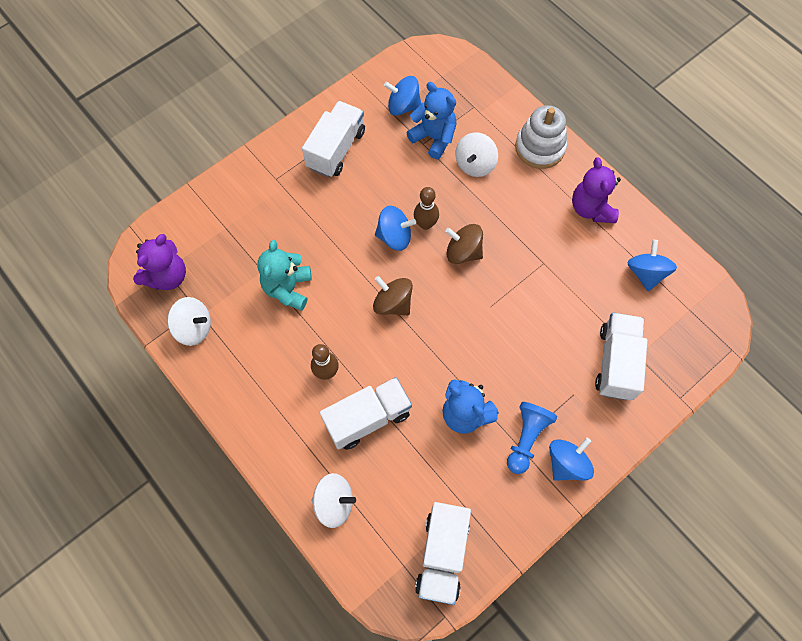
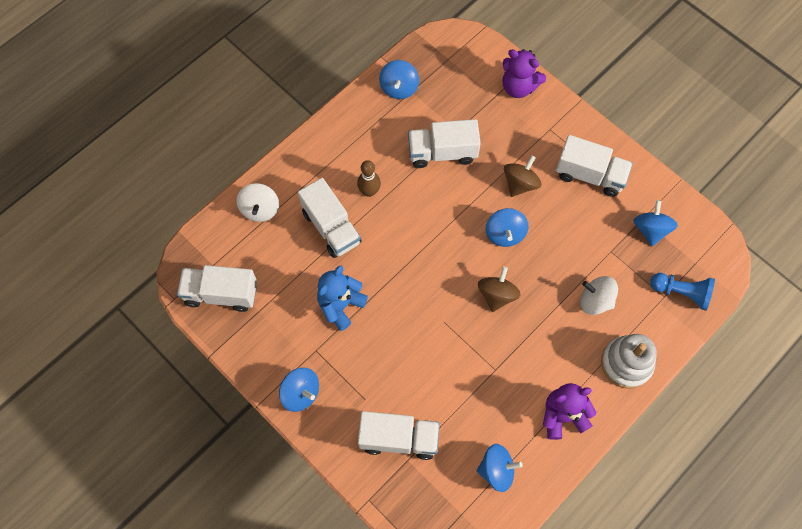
camera: 85 degrees right, 0 degrees up
(167, 276) = (443, 61): purple teddy bear -> purple teddy bear (518, 87)
(194, 328) = (399, 88): white spinning top -> blue spinning top
(288, 288) = (442, 153): turquoise teddy bear -> white truck
(393, 303) = (438, 238): brown spinning top -> brown spinning top (520, 184)
(425, 224) = (522, 260): brown bowling pin -> none
(434, 138) = (619, 260): blue teddy bear -> none
(526, 438) = (321, 358): blue pawn -> blue pawn (681, 292)

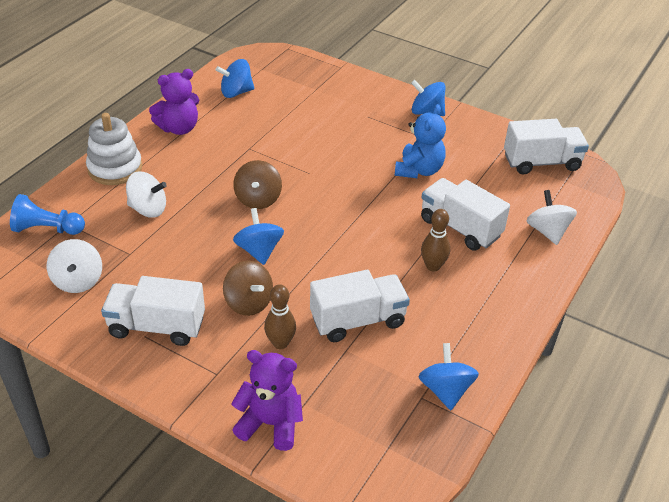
camera: 165 degrees right, 25 degrees down
(399, 438) = (327, 99): white truck -> none
(502, 144) = (280, 343): none -> brown bowling pin
(520, 184) = (248, 302): brown spinning top -> brown spinning top turned 60 degrees counterclockwise
(650, 230) = (78, 281): blue spinning top -> white spinning top

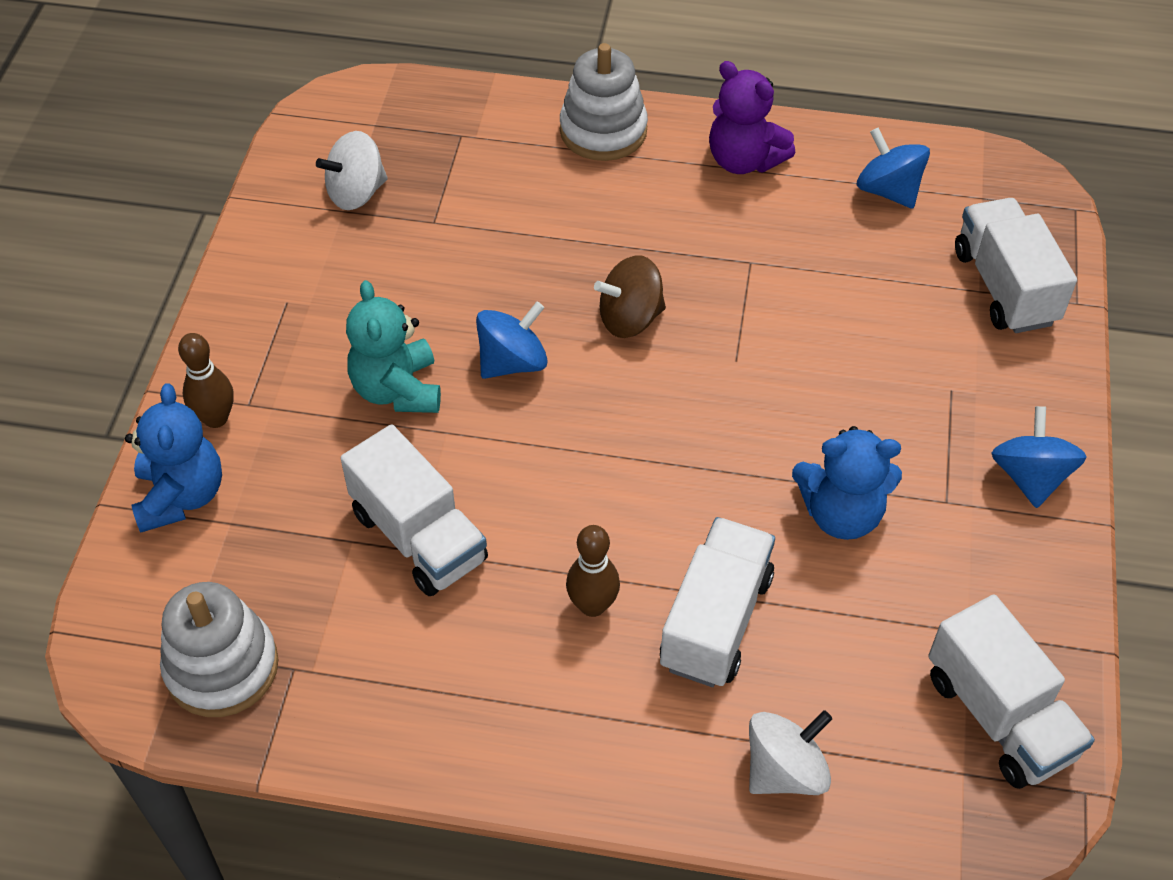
camera: 70 degrees right, 10 degrees up
(47, 229) = (438, 120): blue pawn -> none
(148, 209) = (535, 203): white spinning top -> none
(156, 326) = (308, 307): white truck -> white truck (1004, 287)
(248, 302) = (397, 390): brown spinning top -> turquoise teddy bear
(270, 423) = (181, 496): purple teddy bear -> blue teddy bear
(280, 343) = (333, 455): brown bowling pin -> brown bowling pin (216, 418)
(407, 430) = (222, 667): none -> white stacking toy
(445, 390) = (318, 698): blue spinning top -> none

